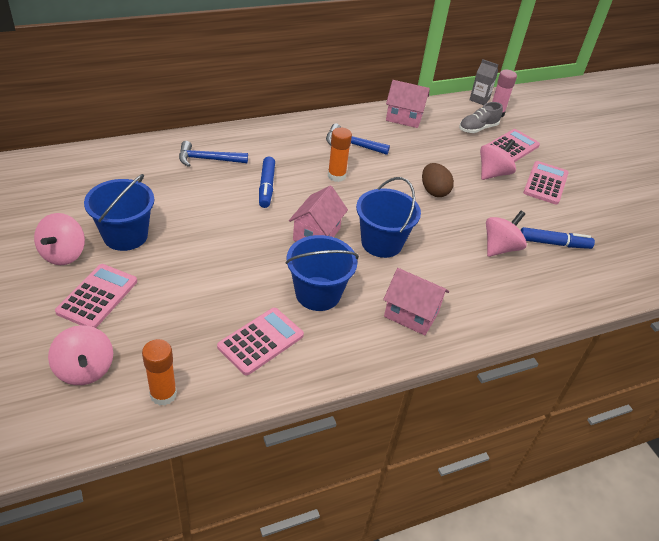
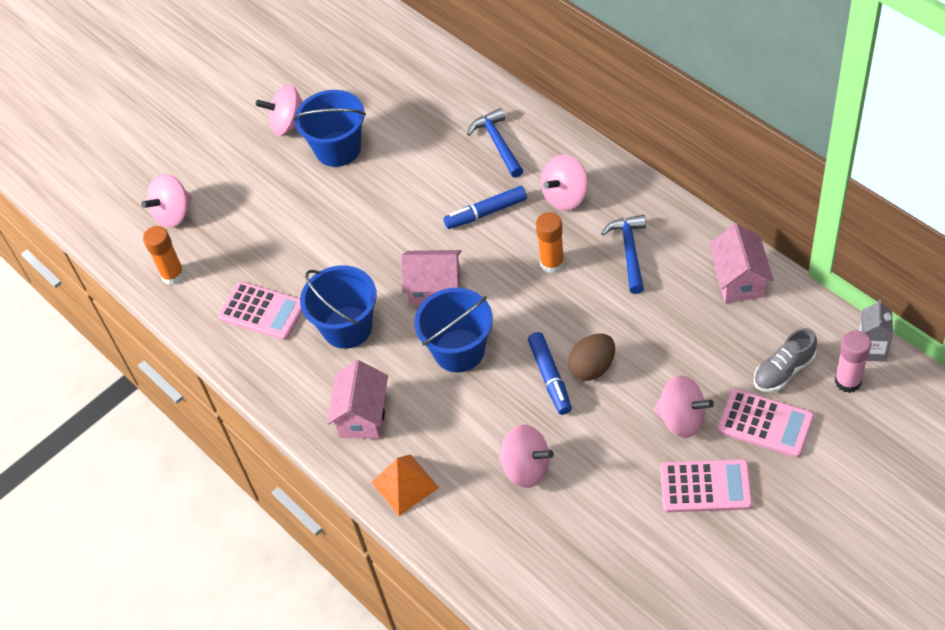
camera: 80 degrees right, 10 degrees up
(97, 296) = (252, 175): pink calculator -> none
(284, 150) = (565, 196): none -> pink spinning top
(478, 128) = (783, 371): grey shoe -> grey shoe turned 75 degrees counterclockwise
(487, 313) = (405, 484): none -> orange pyramid
(554, 243) = (574, 525): blue marker -> blue marker (550, 377)

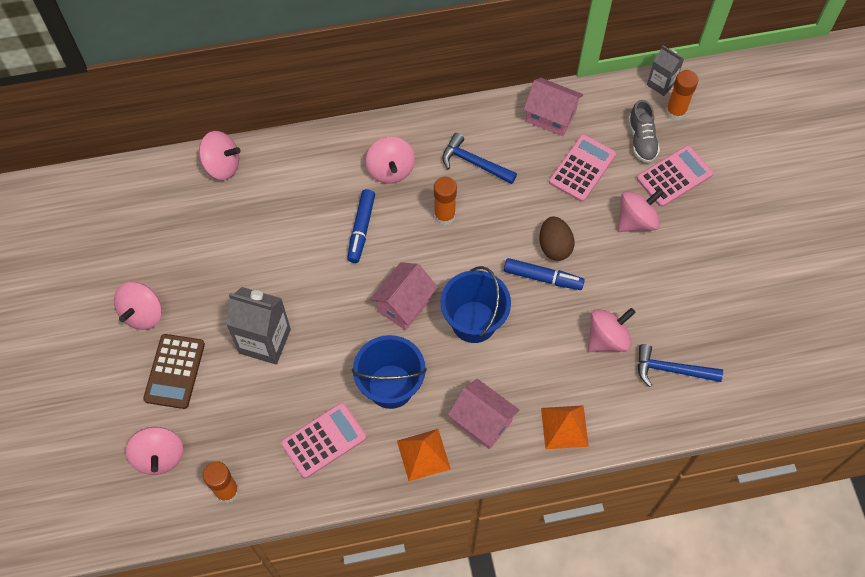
camera: 65 degrees left, 10 degrees up
(253, 176) = (175, 371): none -> brown calculator
(299, 390) = (423, 454): none -> orange pyramid
(324, 215) = (265, 341): none -> grey carton
(338, 149) = (204, 293): blue bucket -> none
(467, 83) = (222, 165): none -> pink spinning top
(498, 143) = (301, 182): blue hammer -> blue hammer (671, 370)
(705, 486) = (698, 240): pink calculator -> pink calculator (582, 168)
(848, 381) = (675, 112): pink glue stick -> orange glue stick

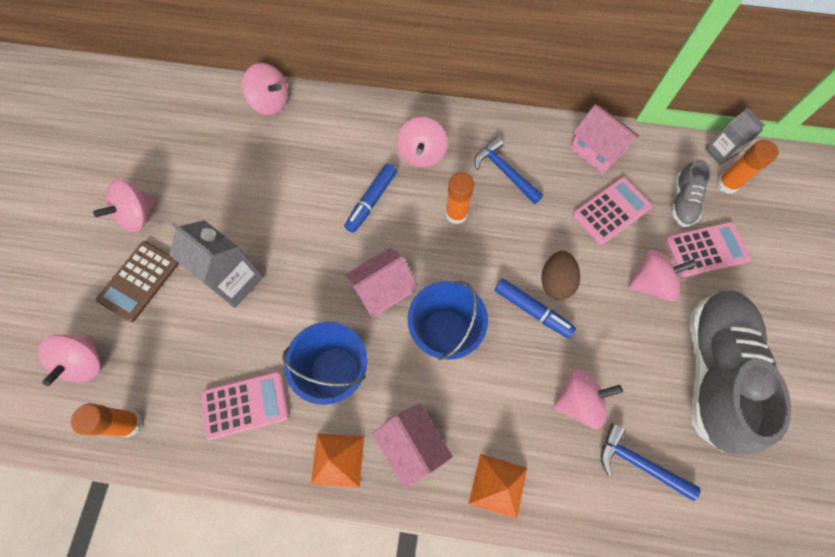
camera: 20 degrees right, 5 degrees up
(709, 277) = (713, 371): none -> grey shoe

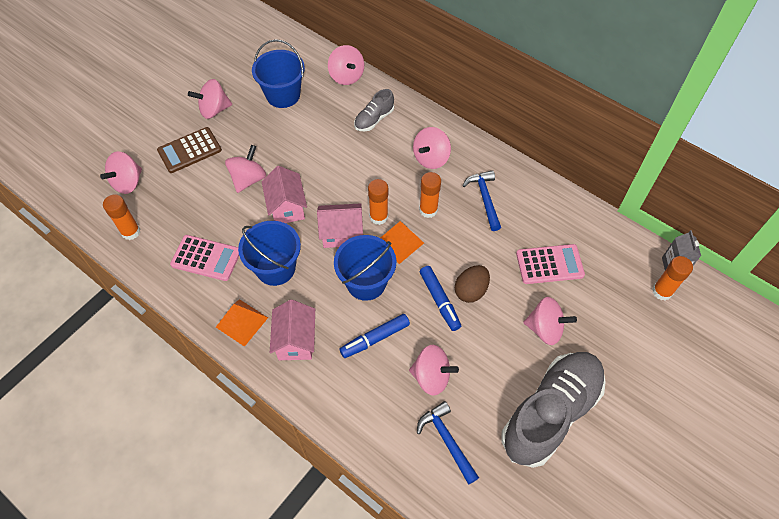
camera: 30 degrees right, 10 degrees down
(211, 158) = (283, 95): none -> blue bucket
(234, 280) = (248, 179): grey carton -> pink spinning top
(371, 201) = (373, 173): blue marker -> blue marker (375, 338)
(409, 249) = (378, 217): none -> orange glue stick
(498, 485) = (336, 397): orange pyramid -> orange pyramid (399, 242)
(596, 150) = (568, 217): pink house -> pink house (287, 207)
(682, 201) = (614, 286): grey shoe -> grey shoe (374, 119)
(706, 249) = (608, 328): pink calculator -> none

